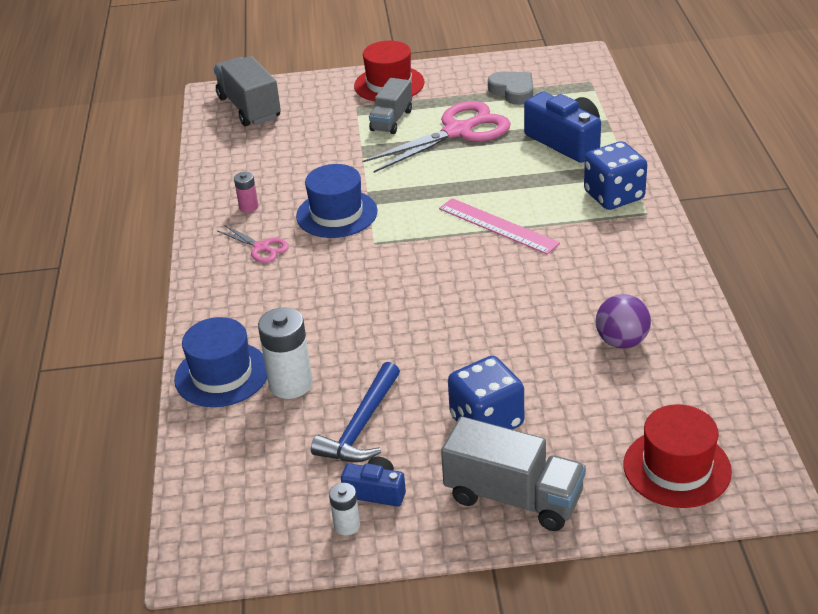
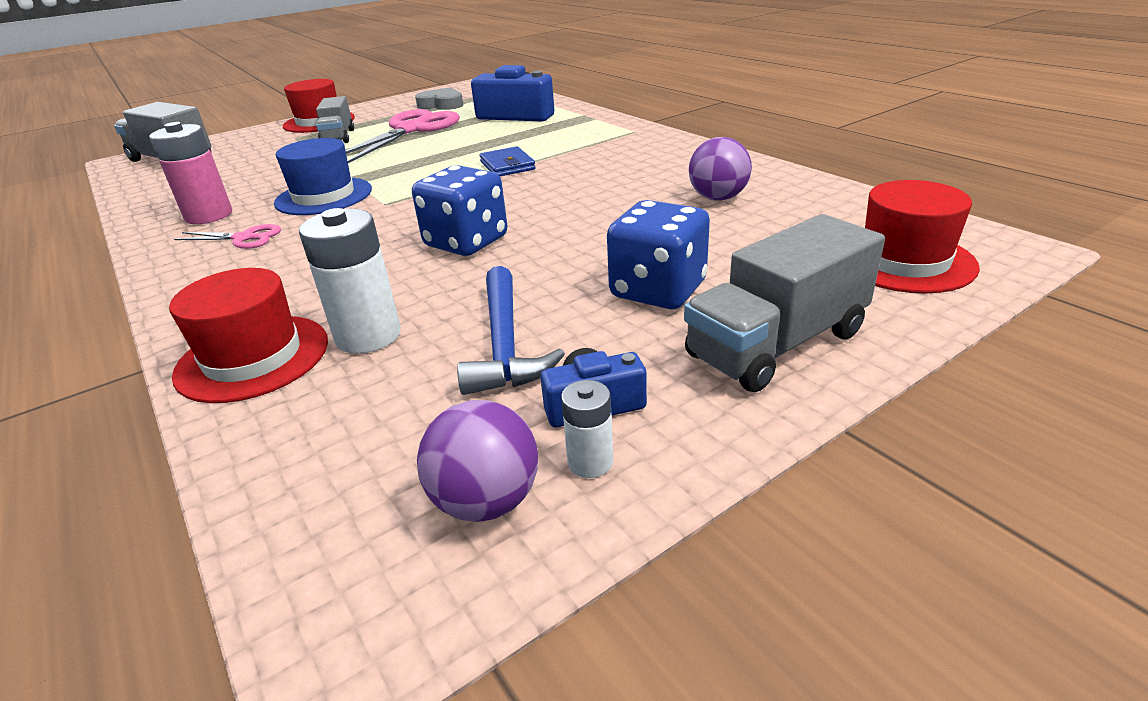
camera: 30 degrees left, 5 degrees down
(222, 374) = (253, 357): blue hat -> red hat
(248, 207) = (209, 215): pink battery -> pink battery, size x1.89
(285, 524) = (486, 501): none -> purple ball
(497, 226) = (507, 166): pink ruler -> blue wallet
(513, 497) = (776, 344): grey truck -> grey truck turned 150 degrees clockwise
(614, 196) = (594, 129): blue dice -> blue dice (466, 242)

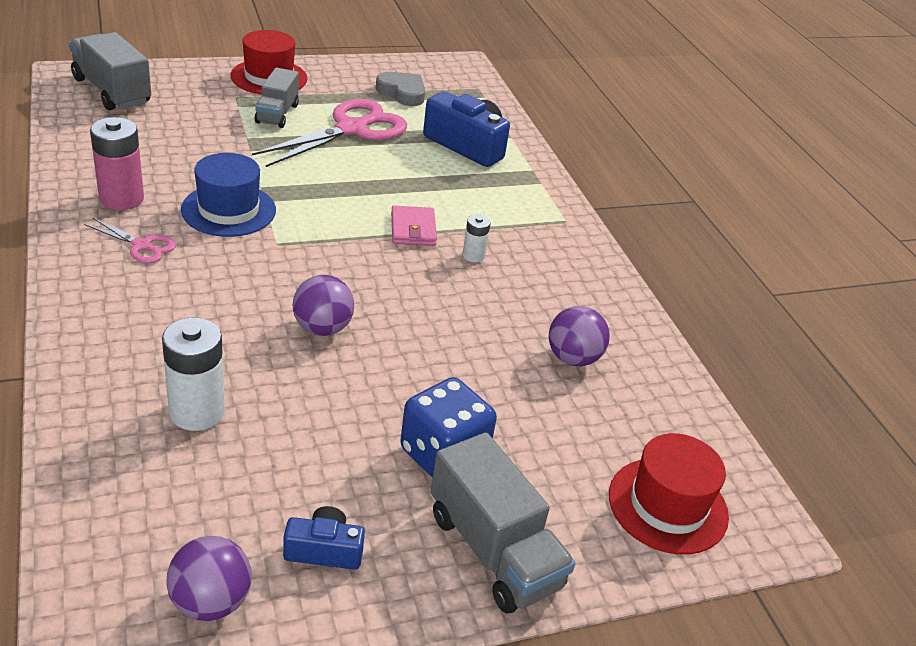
camera: 10 degrees right, 5 degrees up
(253, 357) = (105, 400): red hat -> none
(466, 242) = (322, 328): blue dice -> purple ball
(505, 343) = (294, 463): blue hammer -> none
(507, 166) = (413, 229): blue wallet -> pink wallet
(590, 462) = (293, 599): white battery -> white battery (473, 256)
(776, 344) = (494, 550): grey truck -> grey truck turned 105 degrees counterclockwise

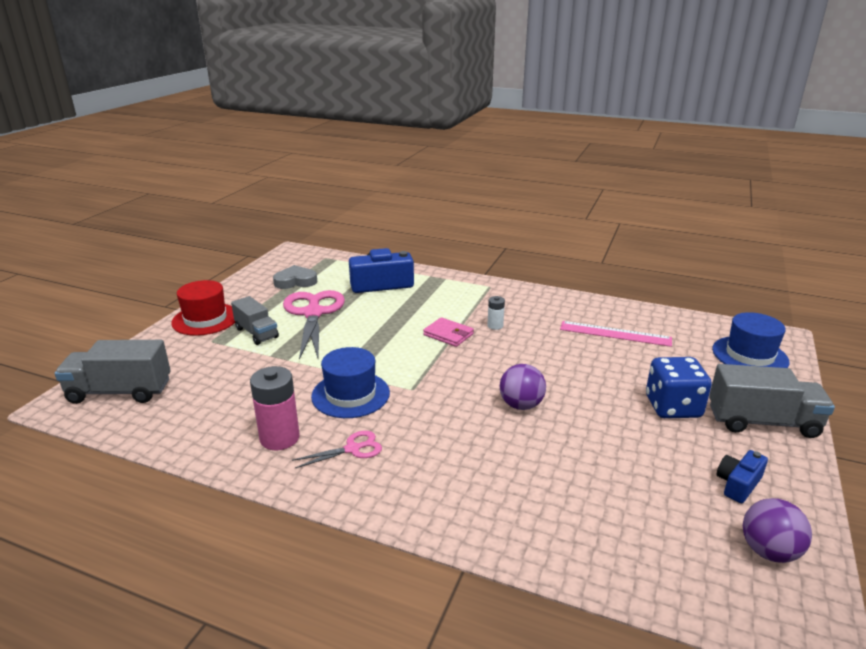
camera: 45 degrees left, 10 degrees down
(197, 412) = (571, 490): white battery -> none
(573, 358) = (615, 333): purple ball -> pink ruler
(668, 505) = (749, 355): red hat -> blue hat

